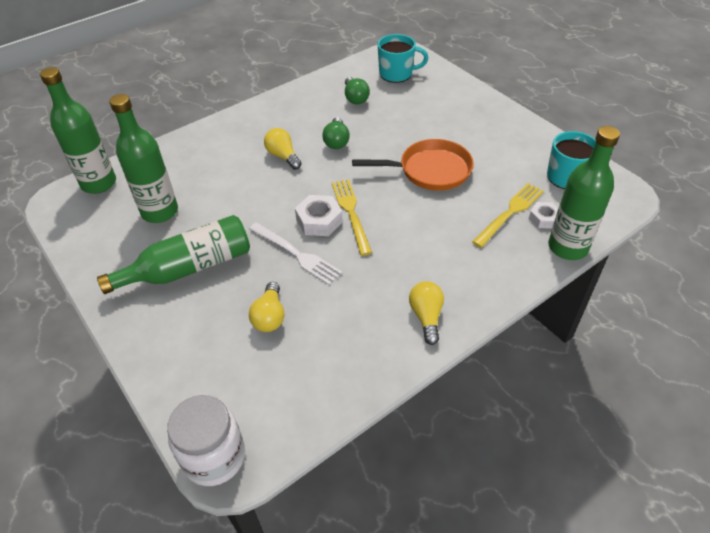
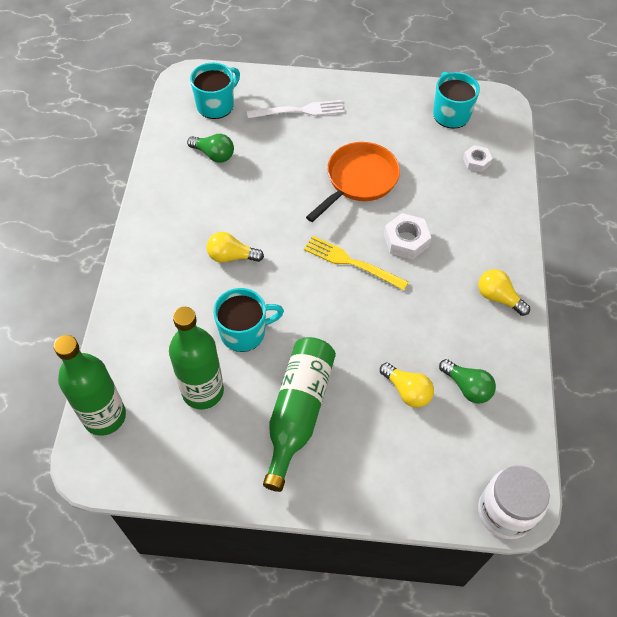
camera: 50 degrees left, 10 degrees up
(228, 200) = (244, 332): none -> turquoise mug
(297, 255) = (360, 329): white fork -> white fork (300, 110)
(319, 221) = (338, 288): white nut -> white nut (406, 240)
(336, 141) = (255, 208): green light bulb -> green light bulb (467, 387)
(510, 212) = (451, 173): yellow fork -> none
(567, 247) = (514, 173): green bottle -> none

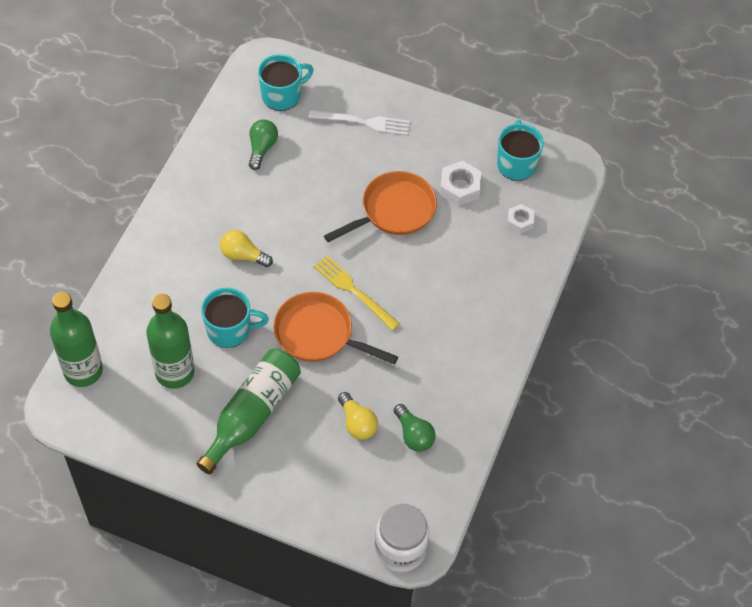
camera: 15 degrees right, 0 degrees up
(214, 155) = (262, 148): green light bulb -> green light bulb turned 120 degrees counterclockwise
(334, 312) = (318, 334): none -> orange pan
(406, 240) = (415, 283): white nut -> white nut (460, 187)
(498, 297) = (480, 362): yellow light bulb -> none

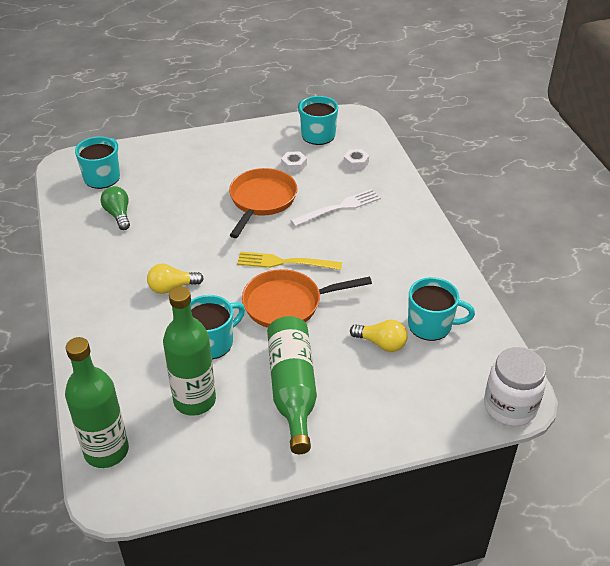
camera: 35 degrees left, 15 degrees down
(364, 122) = (184, 163): white fork -> white fork (340, 207)
(413, 435) = (431, 325): green light bulb -> turquoise mug
(460, 187) = (294, 165): white nut -> white nut, size x0.65

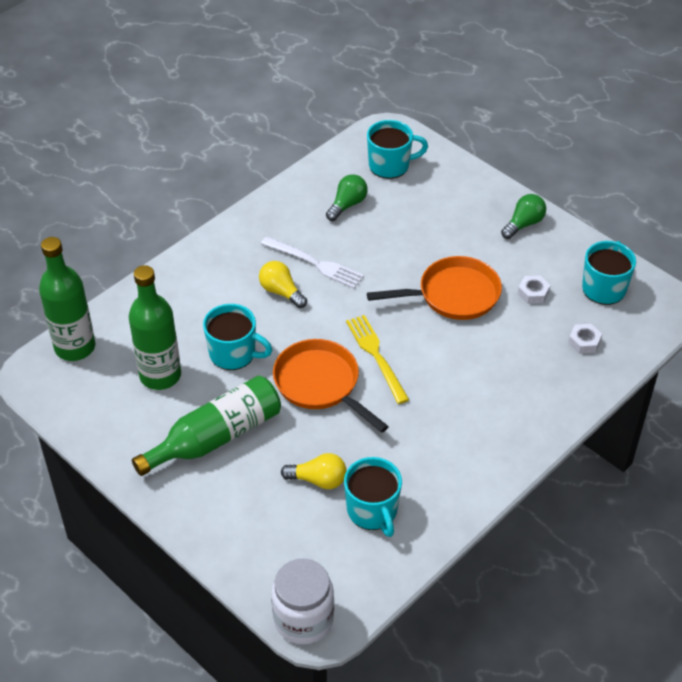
camera: 60 degrees right, 5 degrees up
(227, 142) = (523, 224): none -> green light bulb
(340, 207) = (495, 361): white fork -> white fork (316, 264)
(381, 343) = (318, 480): yellow light bulb -> yellow light bulb turned 75 degrees counterclockwise

